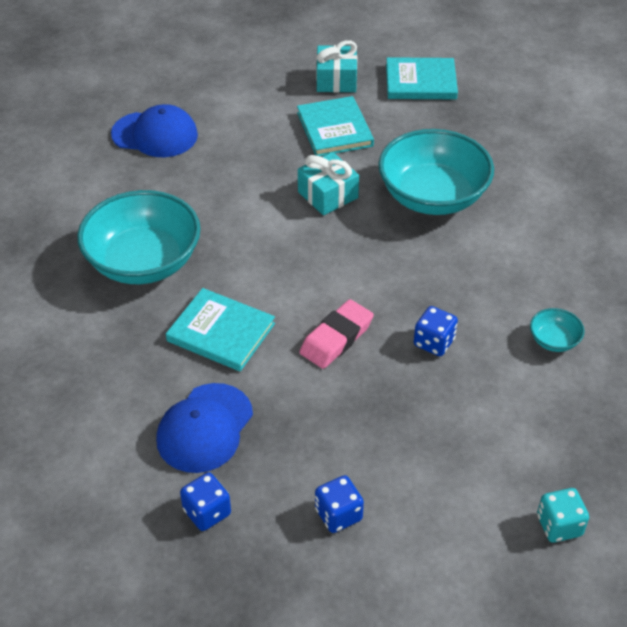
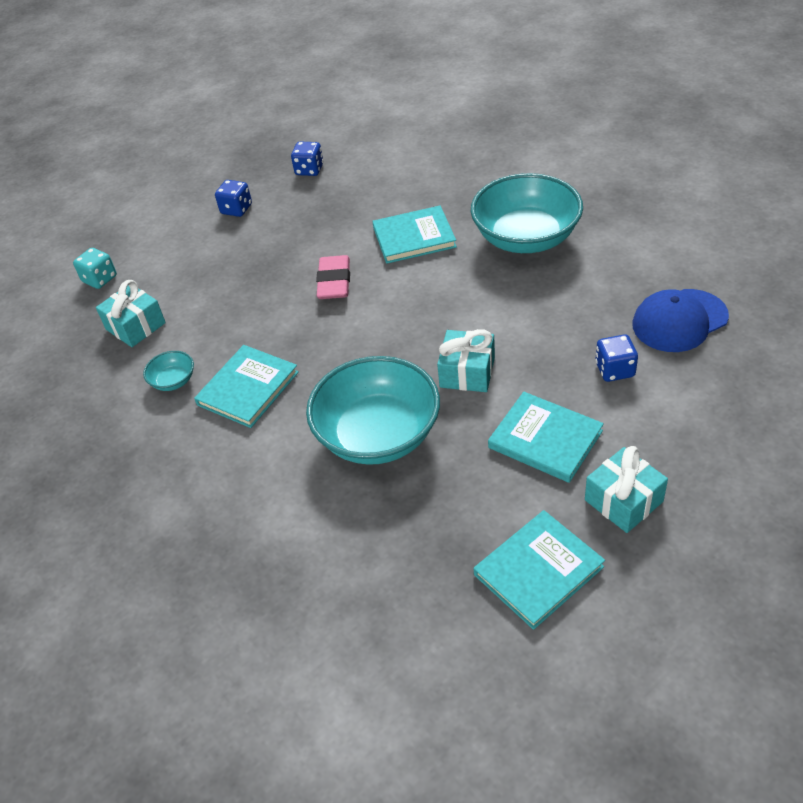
camera: 145 degrees right, 0 degrees up
(205, 428) = (357, 195): blue cap -> none
(434, 342) = (263, 322): blue dice -> blue dice (614, 370)
(496, 291) = (248, 388): none -> turquoise book
(554, 427) = (136, 326): none -> turquoise gift

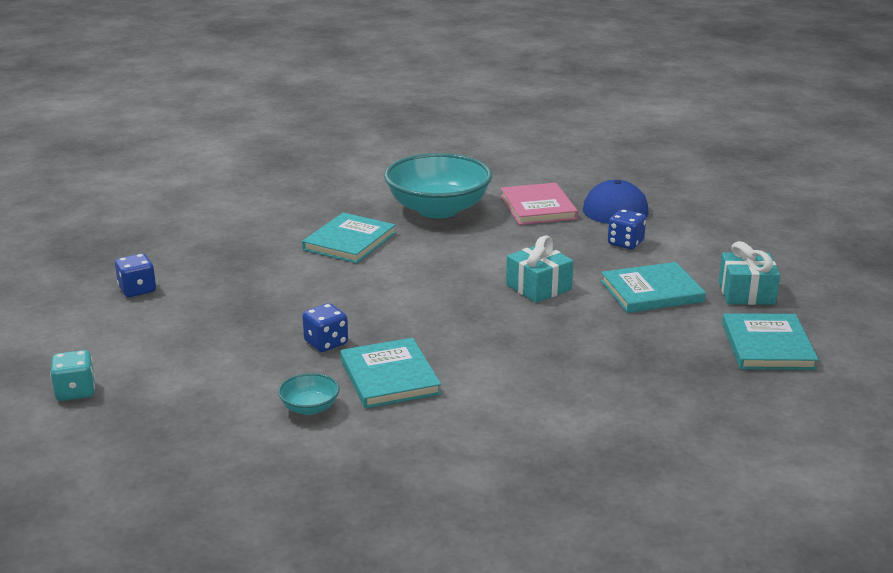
camera: 55 degrees left, 20 degrees down
(136, 326) = (192, 398): turquoise gift -> none
(309, 170) = (163, 241): blue dice -> blue dice (326, 343)
(334, 282) = (333, 290): pink eraser -> none
(378, 435) = (544, 346): turquoise bowl -> none
(608, 282) = (538, 207): none -> pink book

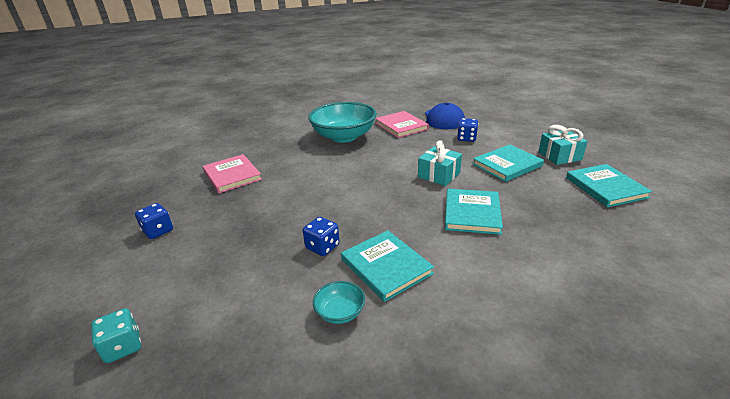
camera: 15 degrees left, 5 degrees up
(252, 238) = (232, 175): none -> pink book
(349, 241) = (299, 166): turquoise book -> turquoise book (472, 213)

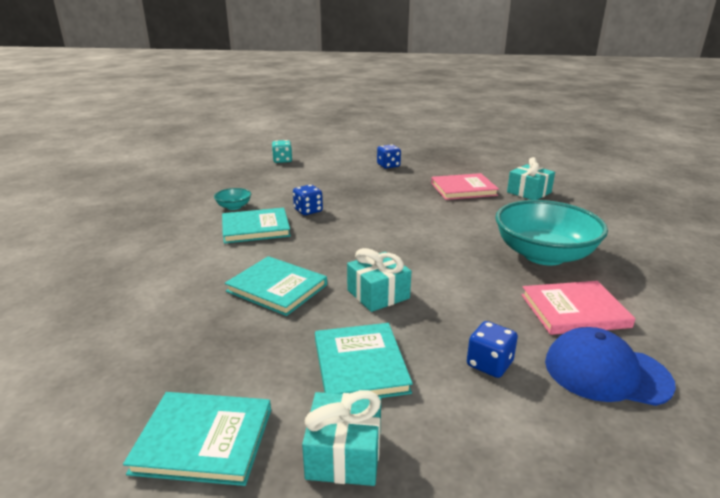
camera: 110 degrees right, 5 degrees down
(233, 149) = (529, 192): none -> turquoise gift

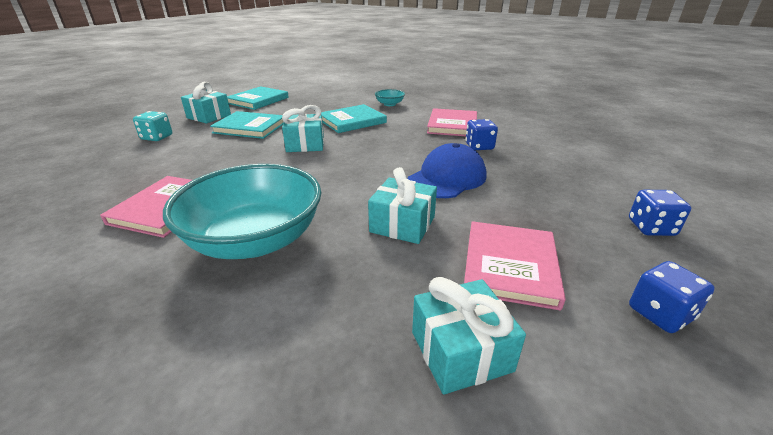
camera: 115 degrees right, 5 degrees up
(234, 207) = (505, 123): turquoise bowl -> turquoise bowl (389, 104)
(255, 228) = (452, 125): turquoise book -> pink book
(282, 160) = (662, 157): turquoise dice -> turquoise dice (157, 137)
(463, 217) = (402, 224): none -> turquoise gift
(489, 364) = (190, 156): blue dice -> blue dice (660, 313)
(606, 372) = (112, 187): blue cap -> blue cap (447, 178)

